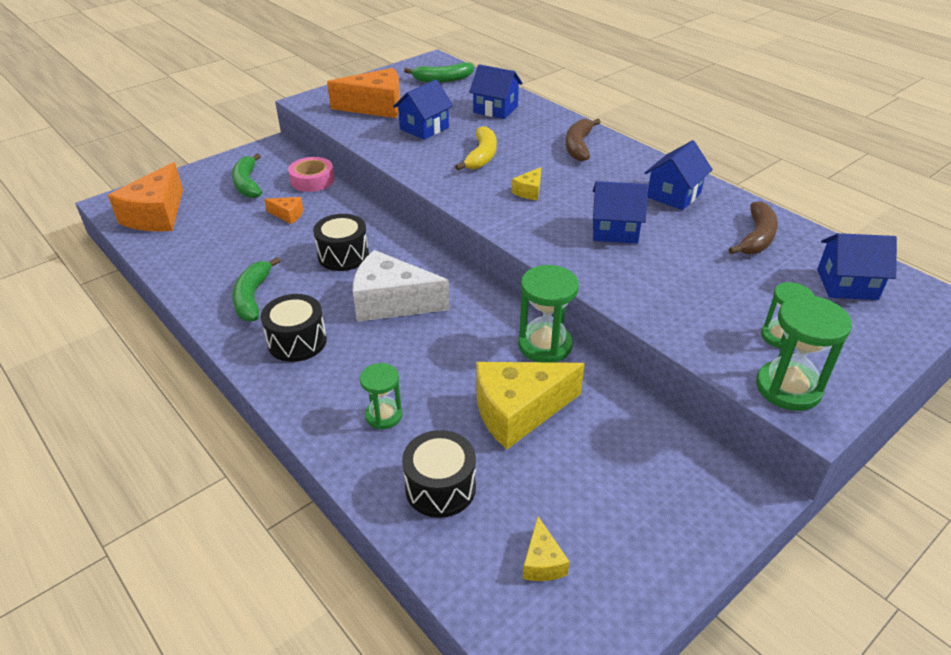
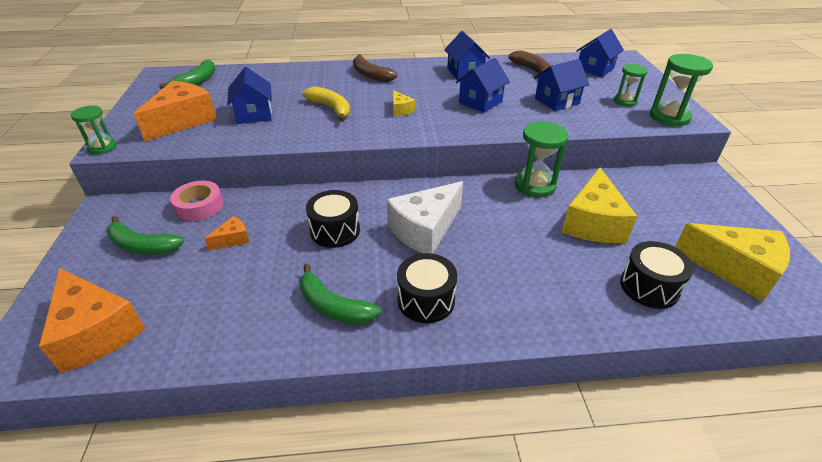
camera: 55 degrees left, 0 degrees up
(383, 415) = (556, 285): green hourglass -> green hourglass (102, 147)
(495, 109) = (276, 81): blue house -> blue house (557, 101)
(542, 562) = (735, 270): yellow cheese -> yellow cheese, size x2.17

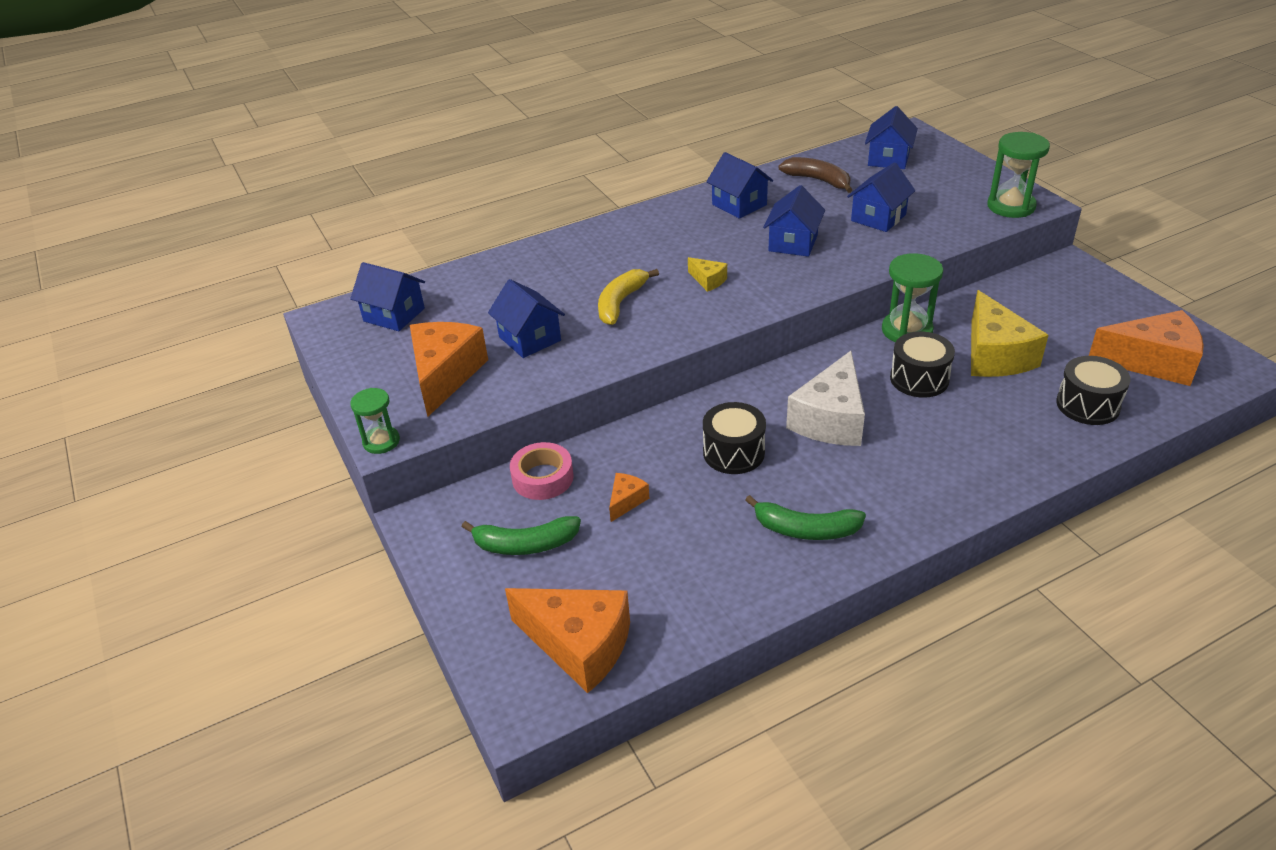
camera: 20 degrees left, 0 degrees up
(196, 82) = (394, 315): green banana -> blue house
(331, 108) = (620, 303): yellow banana -> yellow banana turned 90 degrees counterclockwise
(370, 75) = (623, 240): brown banana -> none
(426, 300) = (892, 491): black drum -> black drum (919, 379)
(625, 101) = (952, 197): green hourglass -> none
(735, 270) = (1152, 362): yellow cheese -> orange cheese

